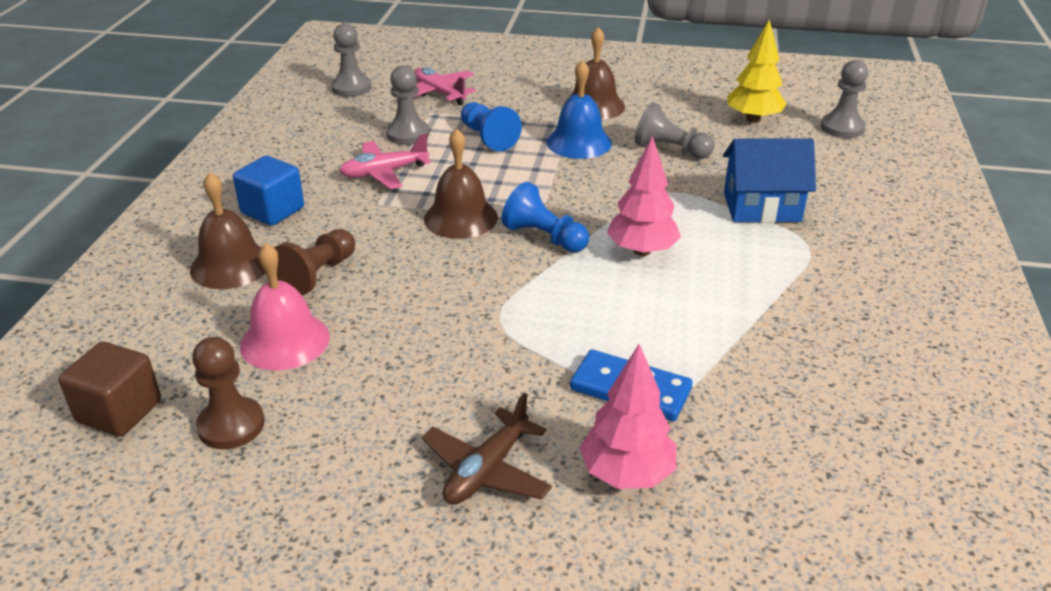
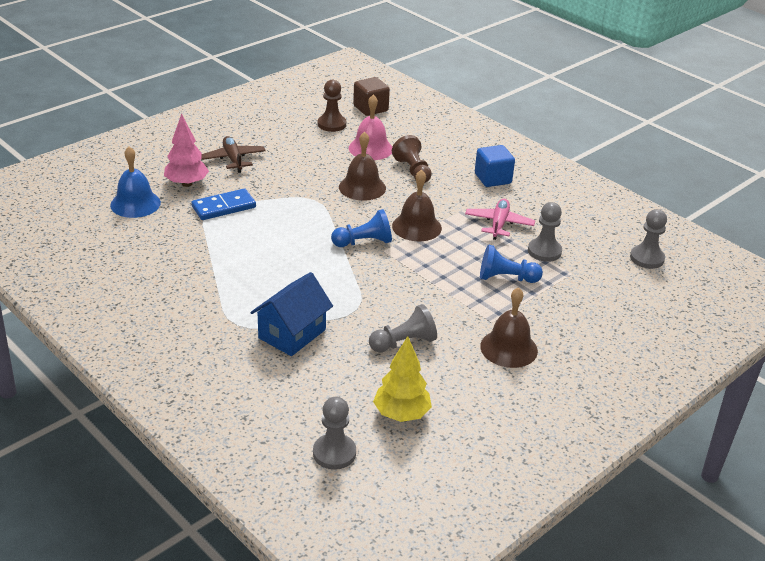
camera: 125 degrees right, 0 degrees up
(231, 265) = (450, 154): brown bell -> brown bell (362, 187)
(439, 93) = (601, 290): pink plane -> none
(579, 142) = (458, 310): blue bell -> blue bell (135, 204)
(641, 251) = (310, 265): pink tree -> none

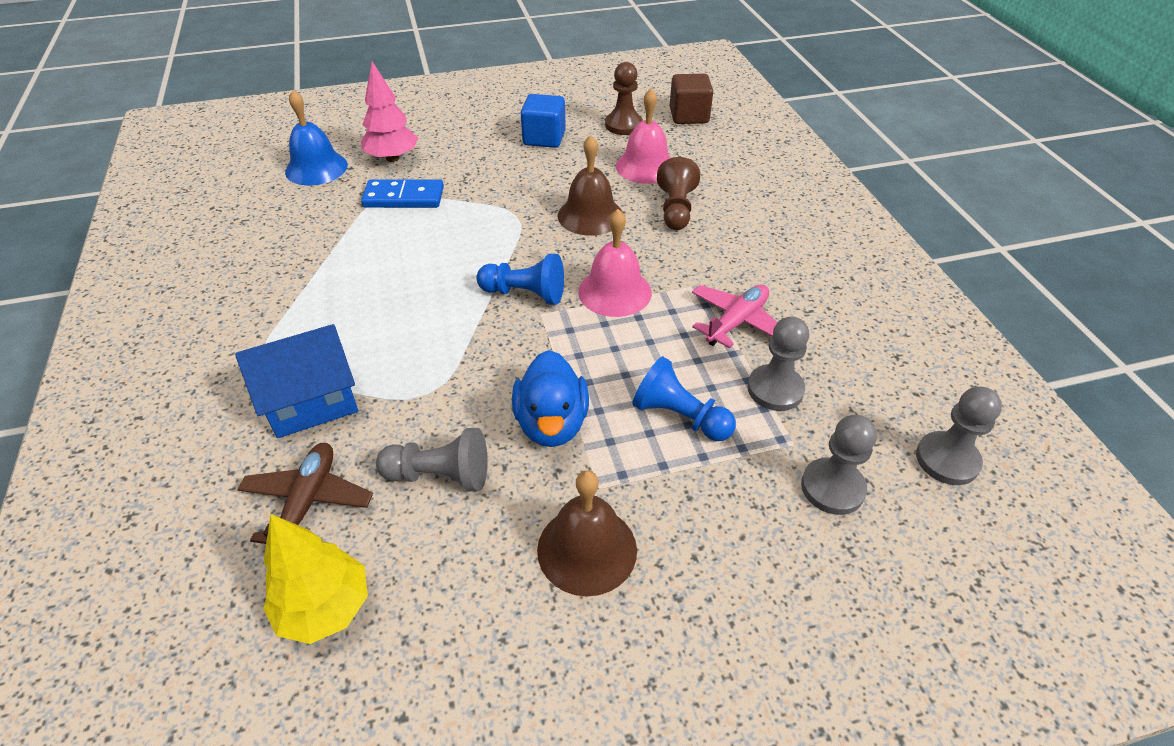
camera: 30 degrees right, 10 degrees up
(233, 159) = (470, 141): brown plane -> brown plane (308, 501)
(334, 453) = (171, 639): grey pawn -> grey pawn (832, 488)
(416, 227) = (614, 291): brown bell -> pink bell
(441, 301) = (551, 423): none -> blue duck
(492, 179) = (780, 249): blue cube -> blue cube (544, 138)

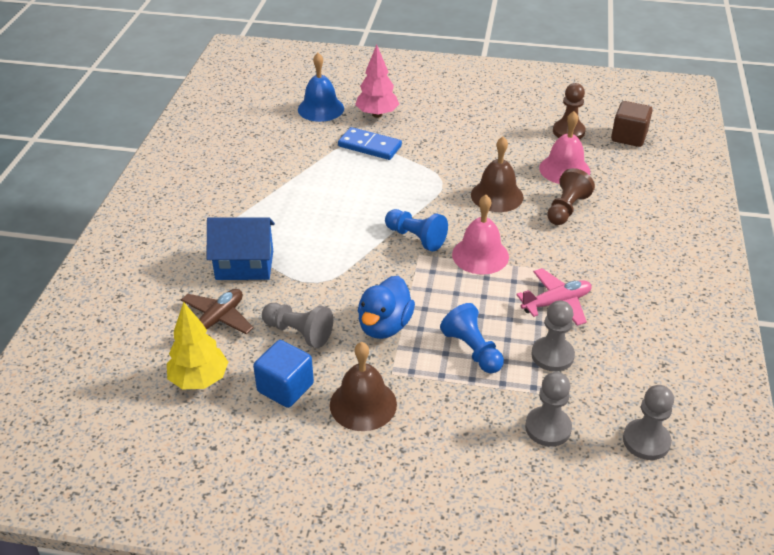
camera: 25 degrees right, 5 degrees down
(544, 138) = (498, 127): blue cube -> blue cube (285, 388)

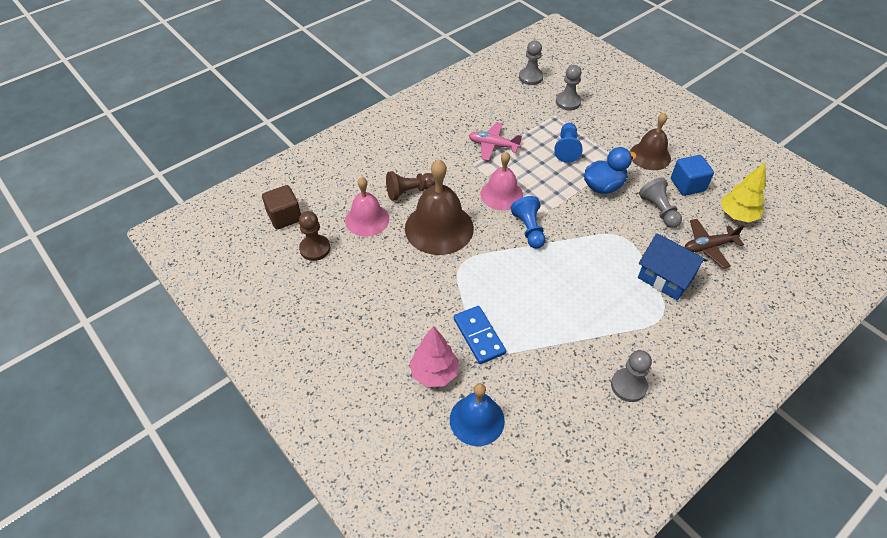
camera: 140 degrees left, 10 degrees up
(497, 195) = (439, 228): brown bell -> brown bell, size x1.55
(552, 355) = (528, 125): grey pawn -> grey pawn (628, 386)

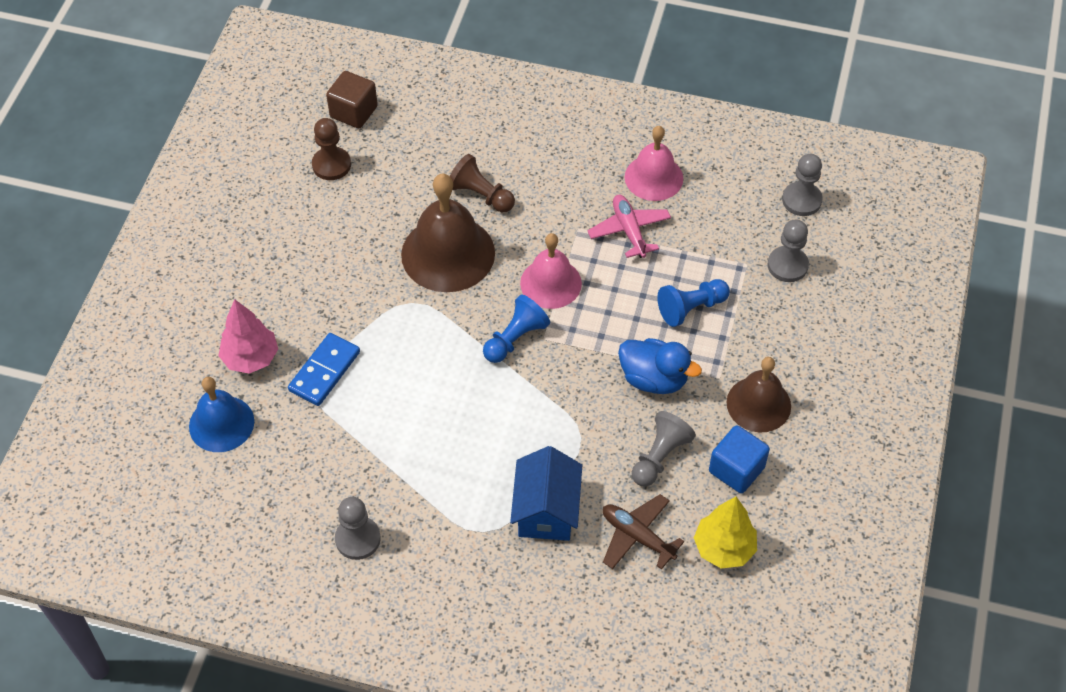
camera: 55 degrees right, 5 degrees up
(367, 219) = (407, 183): pink bell -> pink bell (653, 177)

